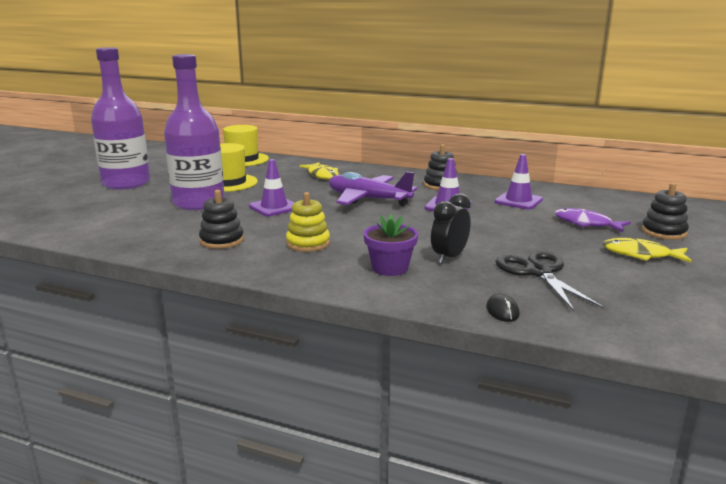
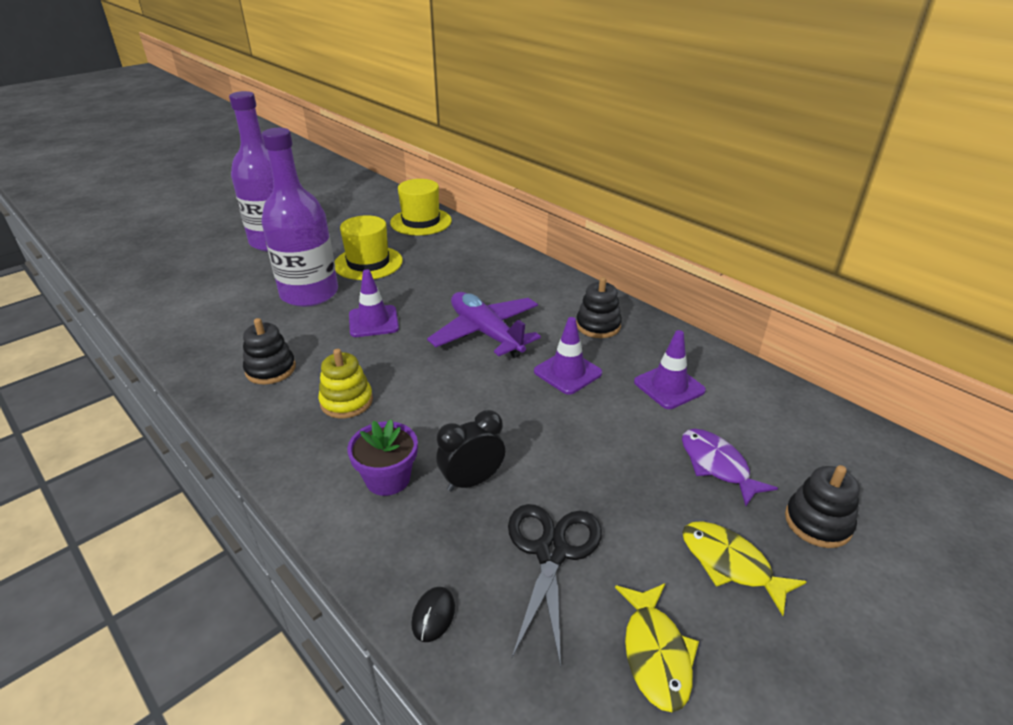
camera: 25 degrees right, 15 degrees up
(322, 175) = (478, 271): yellow fish -> yellow fish (655, 653)

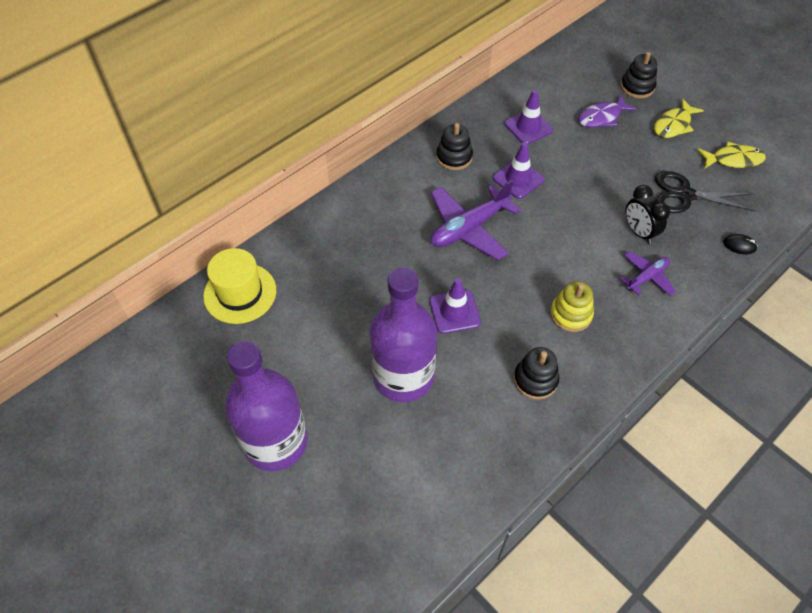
camera: 90 degrees left, 20 degrees up
(368, 263) = (339, 332): yellow hat -> none
(388, 478) = (646, 277): purple flower pot -> purple plane

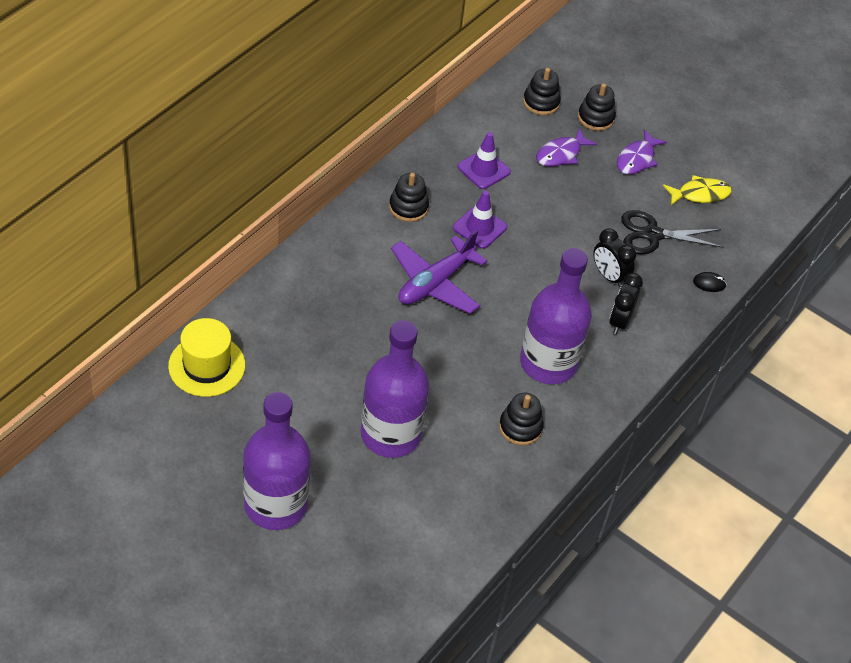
camera: 15 degrees left, 5 degrees down
(454, 312) = (432, 368): purple traffic cone -> none
(571, 314) = (548, 363): yellow stacking toy -> purple bottle
(587, 72) = (541, 102): none -> black stacking toy
(646, 277) = (619, 321): purple plane -> black clock
(673, 125) = (637, 159): yellow fish -> purple fish

